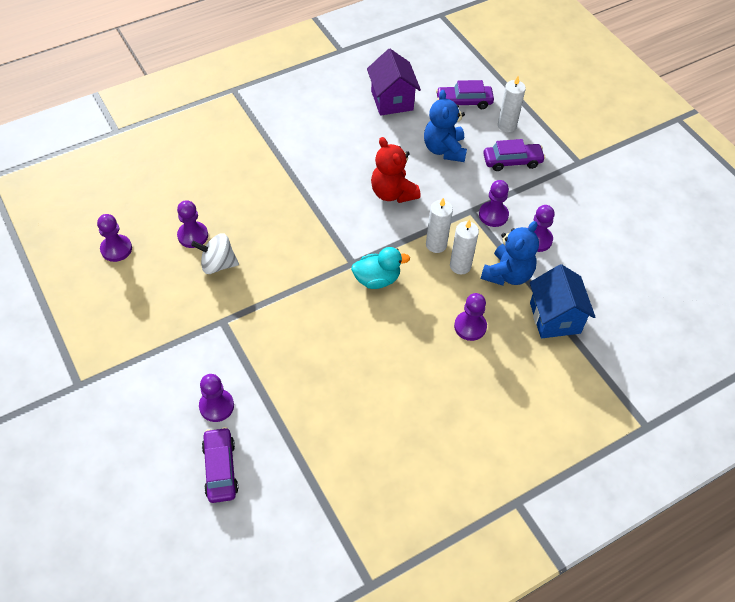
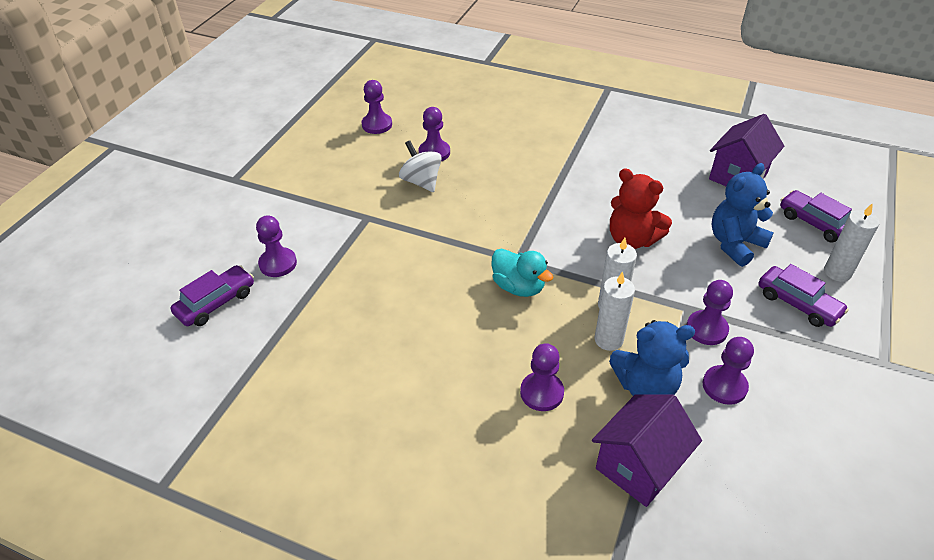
camera: 55 degrees right, 10 degrees down
(393, 193) = (632, 239): red teddy bear -> red teddy bear turned 75 degrees counterclockwise
(555, 318) = (638, 466): blue house -> purple house

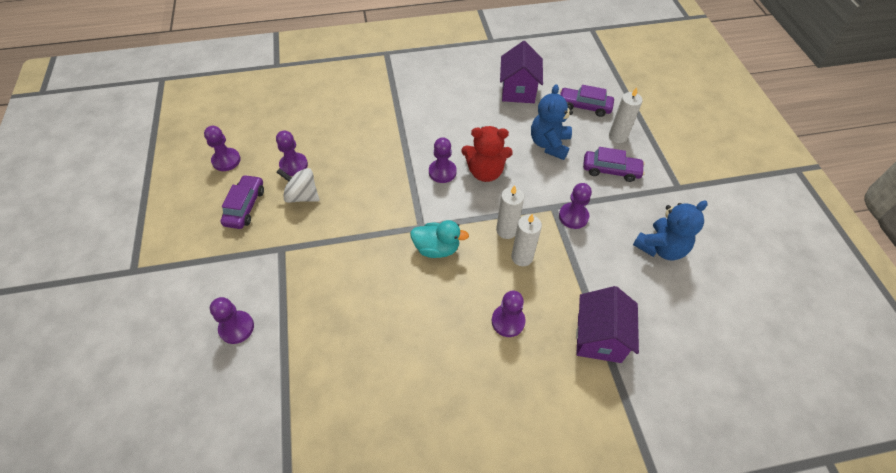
camera: 35 degrees left, 10 degrees up
(216, 303) = (209, 392): purple car -> purple car (245, 206)
(646, 386) = (566, 278): blue teddy bear -> blue teddy bear (661, 248)
(724, 386) = (609, 252): purple pawn -> purple pawn (442, 172)

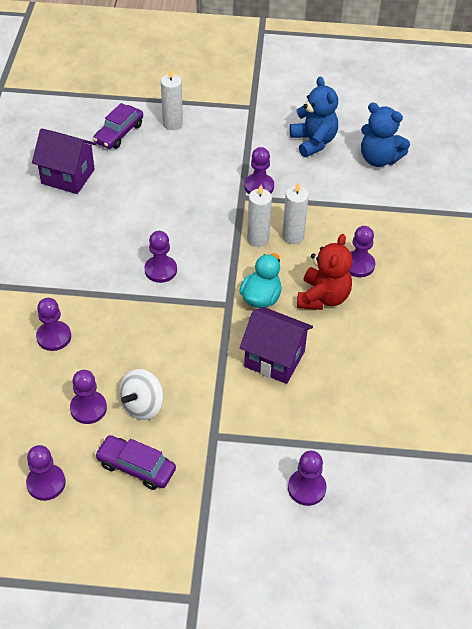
camera: 75 degrees left, 5 degrees down
(354, 128) = (54, 337): none -> purple pawn
(485, 172) = (175, 235): red teddy bear -> red teddy bear (323, 297)
(549, 144) = (160, 175): blue teddy bear -> blue teddy bear (379, 159)
(599, 338) = (390, 210): purple house -> purple house (274, 359)
(611, 170) = (214, 143): purple car -> none

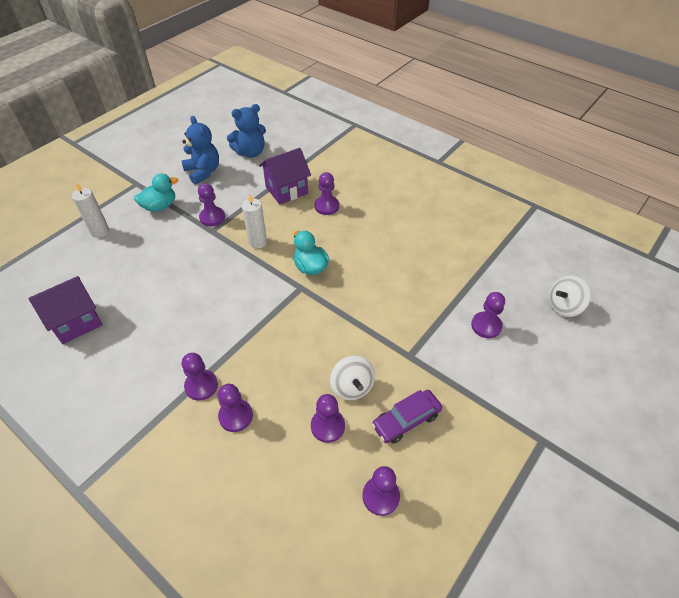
camera: 55 degrees left, 0 degrees up
(119, 133) = (70, 267): purple car -> none
(160, 270) = (233, 310): purple pawn -> purple pawn (201, 386)
(238, 141) = (160, 206): none -> turquoise duck
(274, 359) = (368, 287): purple house -> purple house (286, 190)
(293, 236) = (273, 224): white candle -> none
(313, 142) = (203, 172): blue teddy bear -> blue teddy bear turned 45 degrees clockwise
(323, 297) = (338, 236): red teddy bear -> none
(399, 557) = (563, 306): none -> white spinning top

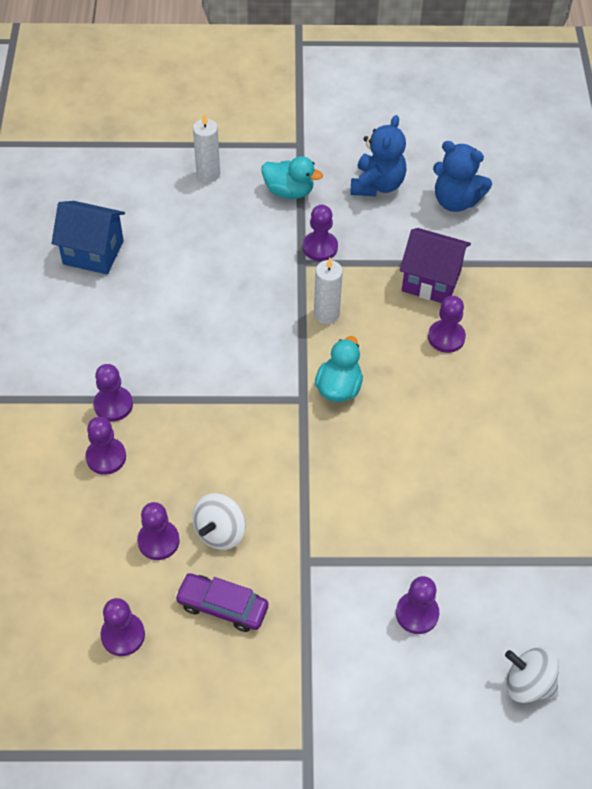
camera: 50 degrees right, 5 degrees up
(76, 322) = (93, 252): purple house -> blue house

